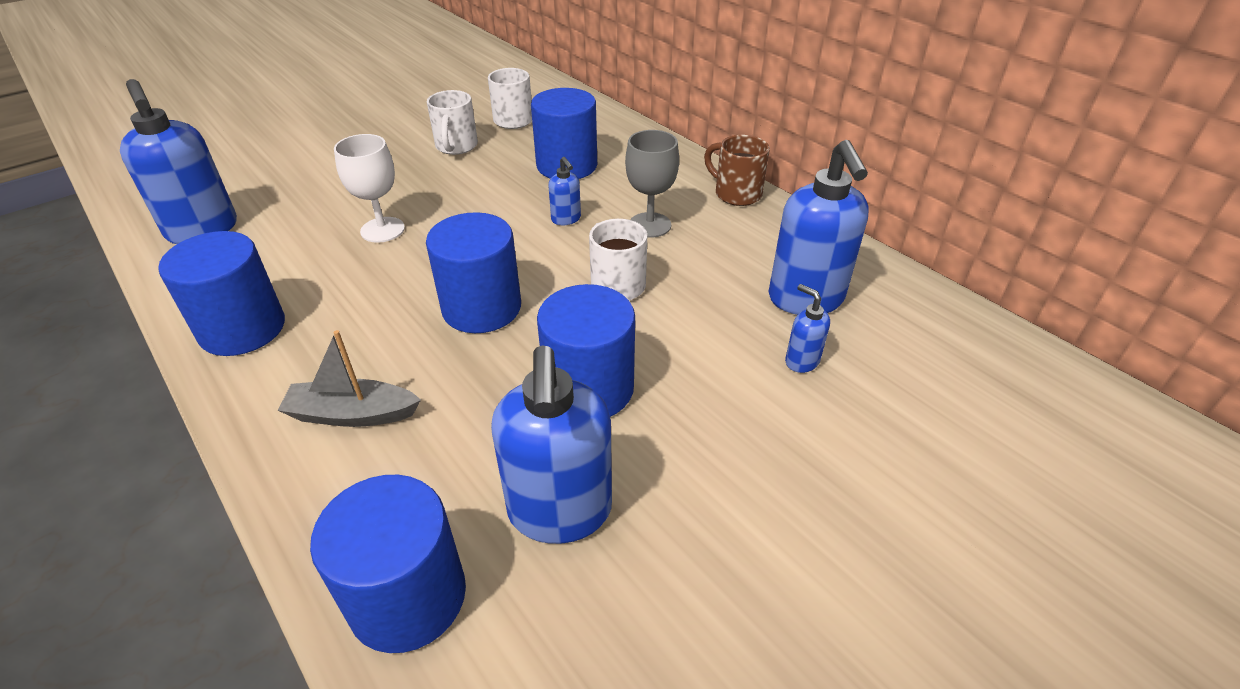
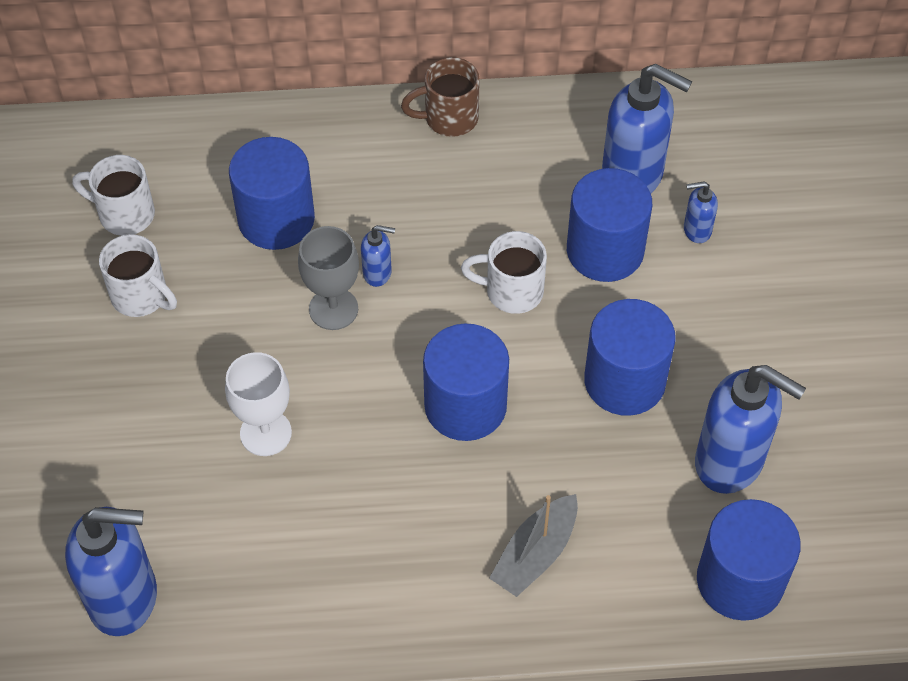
camera: 55 degrees left, 15 degrees up
(242, 329) = (349, 604): blue cylinder -> blue cylinder (605, 251)
(650, 225) = (443, 215): grey goblet -> grey goblet (333, 309)

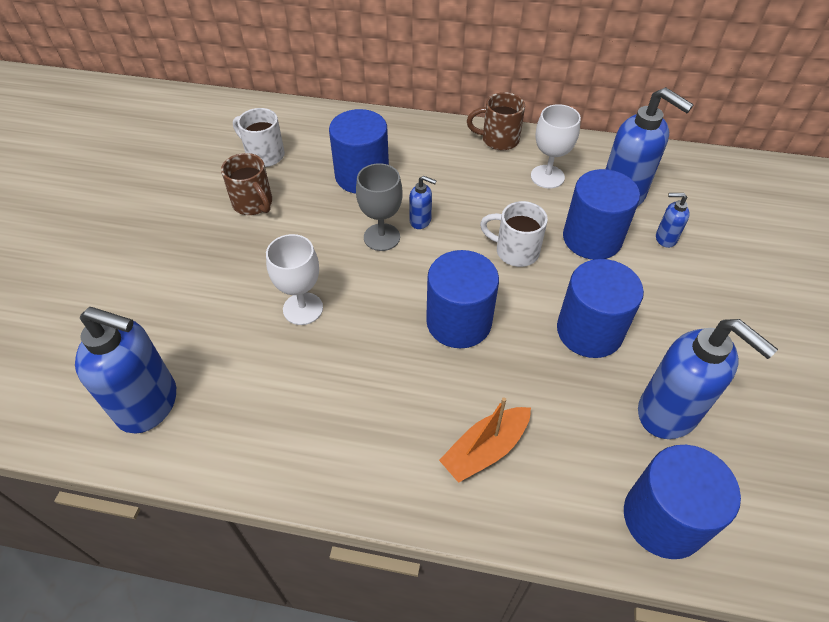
camera: 15 degrees right, 5 degrees down
(141, 296) = (253, 204): white mug -> brown mug
(529, 166) = (547, 177): none -> white goblet
(535, 554) = (485, 449): grey boat -> orange boat

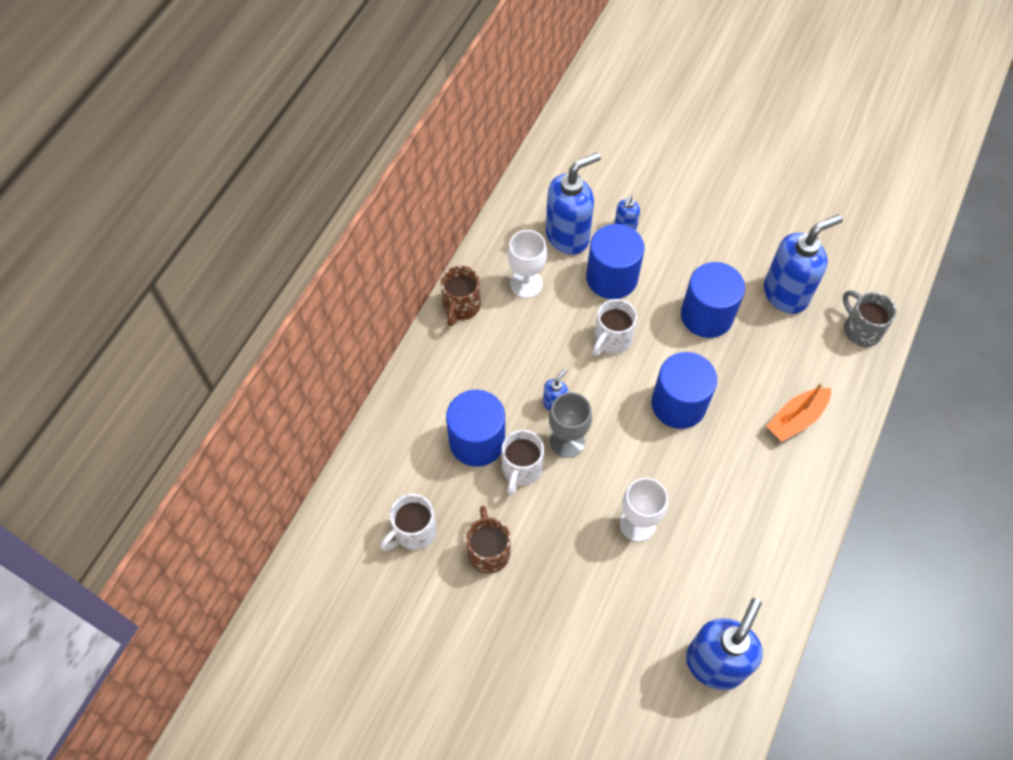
camera: 75 degrees left, 10 degrees up
(253, 204) = (488, 551): brown mug -> brown mug turned 75 degrees counterclockwise
(342, 210) = (521, 469): none -> white mug
(485, 449) = (796, 419): orange boat -> orange boat turned 75 degrees clockwise
(663, 518) = (860, 329): blue cylinder -> grey mug

